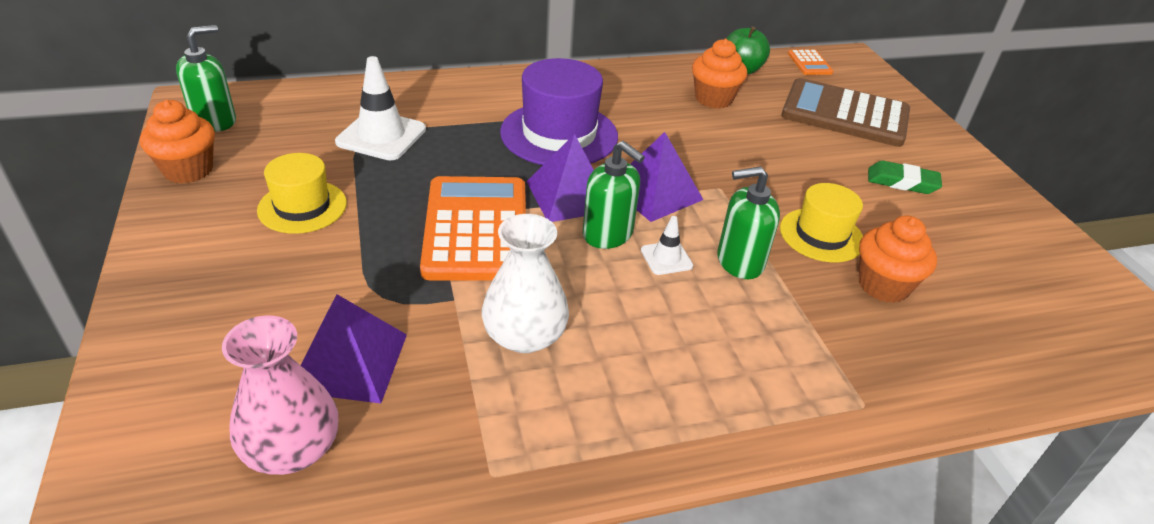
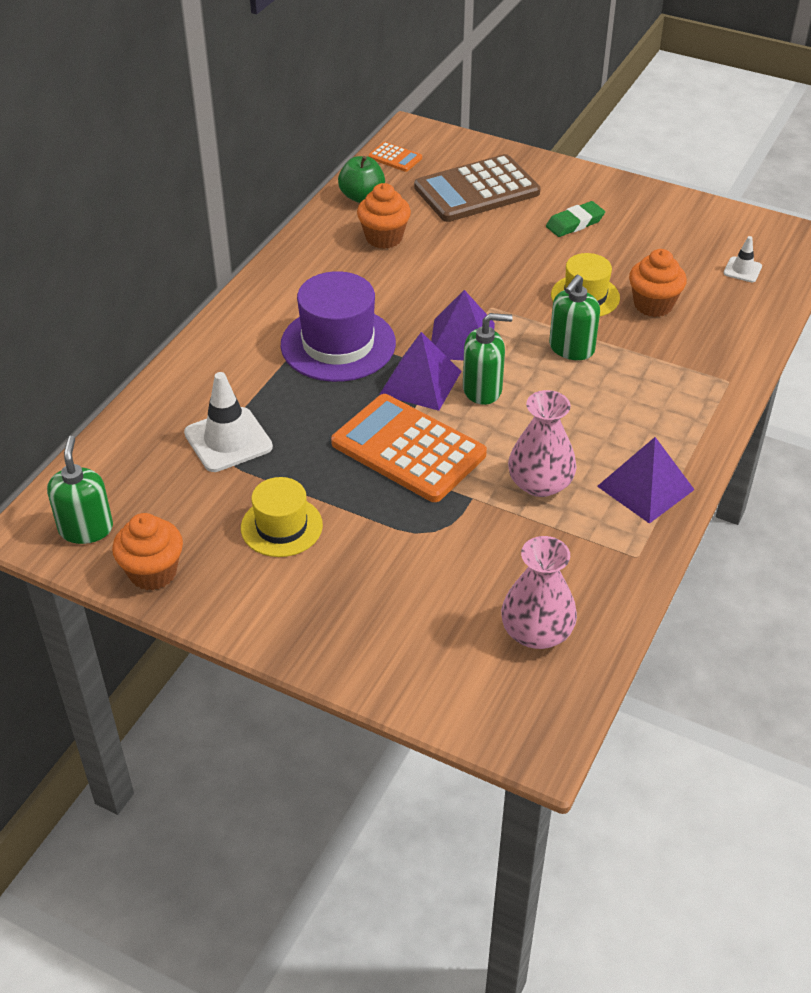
camera: 45 degrees left, 5 degrees up
(349, 361) = (484, 574): purple pyramid -> purple pyramid (645, 487)
(524, 335) = (540, 483): white vase -> pink vase
(666, 258) = (534, 378): white traffic cone -> white traffic cone (742, 270)

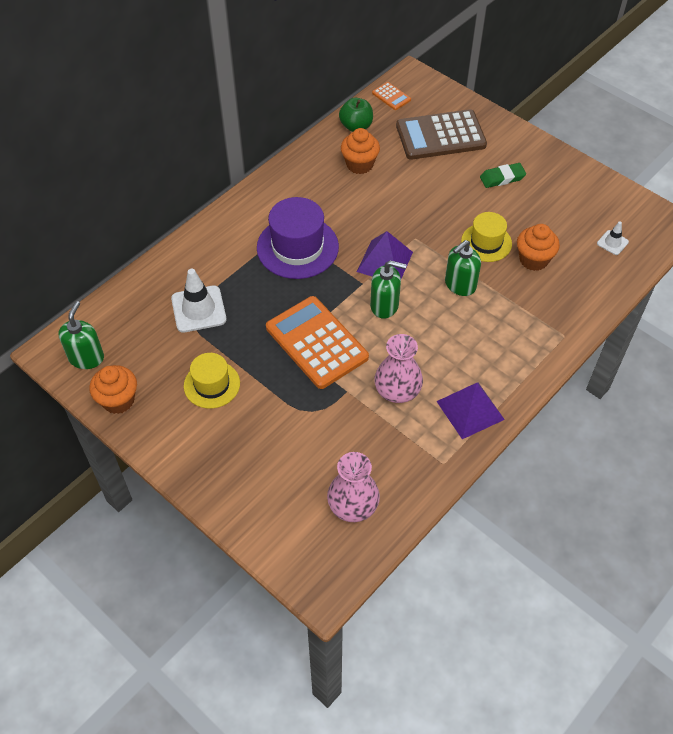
camera: 15 degrees right, 10 degrees up
(420, 382) = (343, 291): purple pyramid -> none

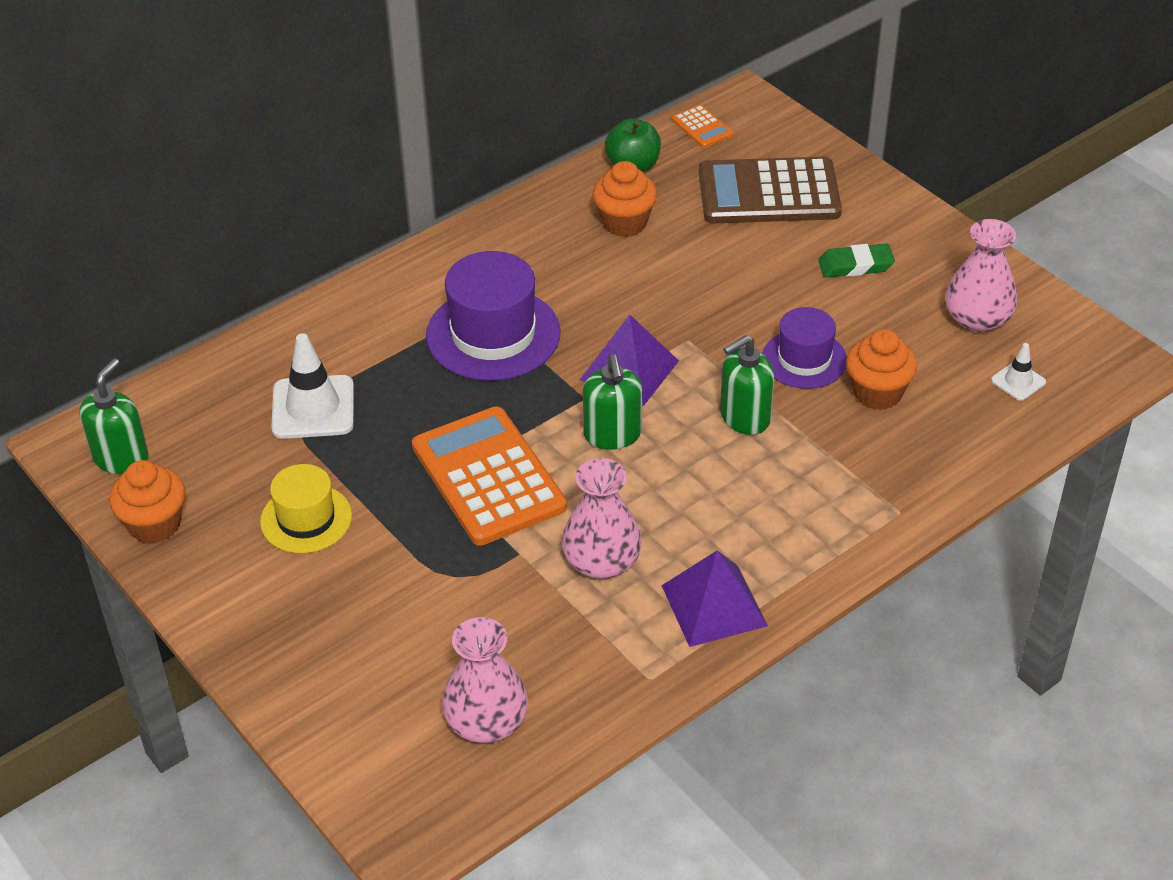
camera: 10 degrees right, 10 degrees down
(384, 305) = (612, 435): green soap dispenser -> green soap dispenser turned 60 degrees clockwise
(486, 242) = (804, 359): yellow hat -> purple hat
(580, 205) = (977, 319): none -> pink vase

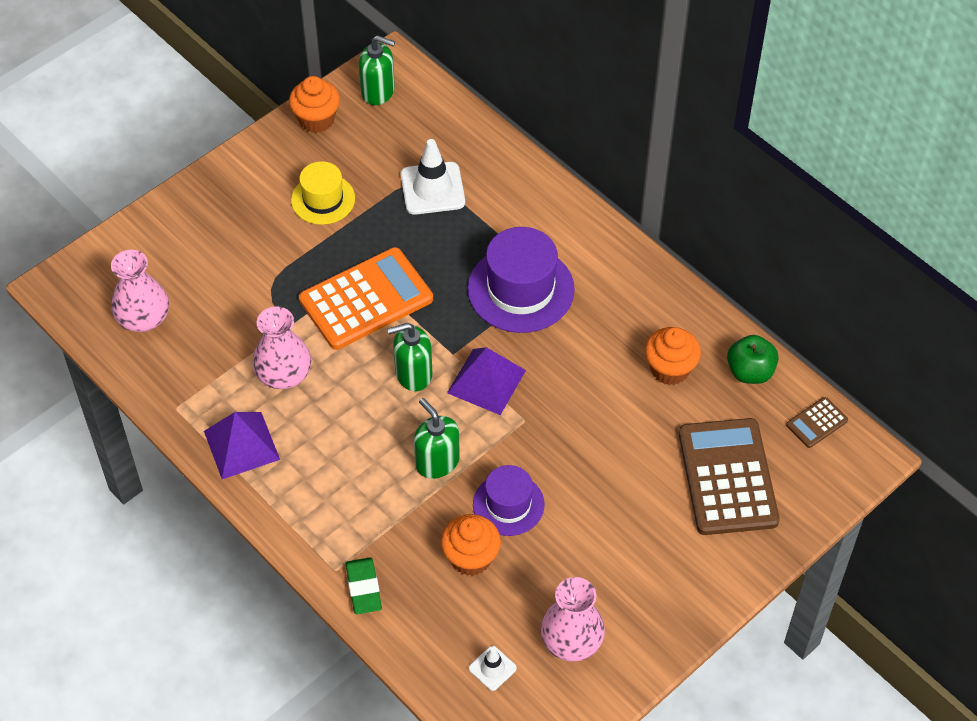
camera: 85 degrees right, 10 degrees up
(702, 127) = (817, 423): orange calculator -> brown calculator
(855, 265) = (634, 545): green eraser -> green eraser (363, 588)

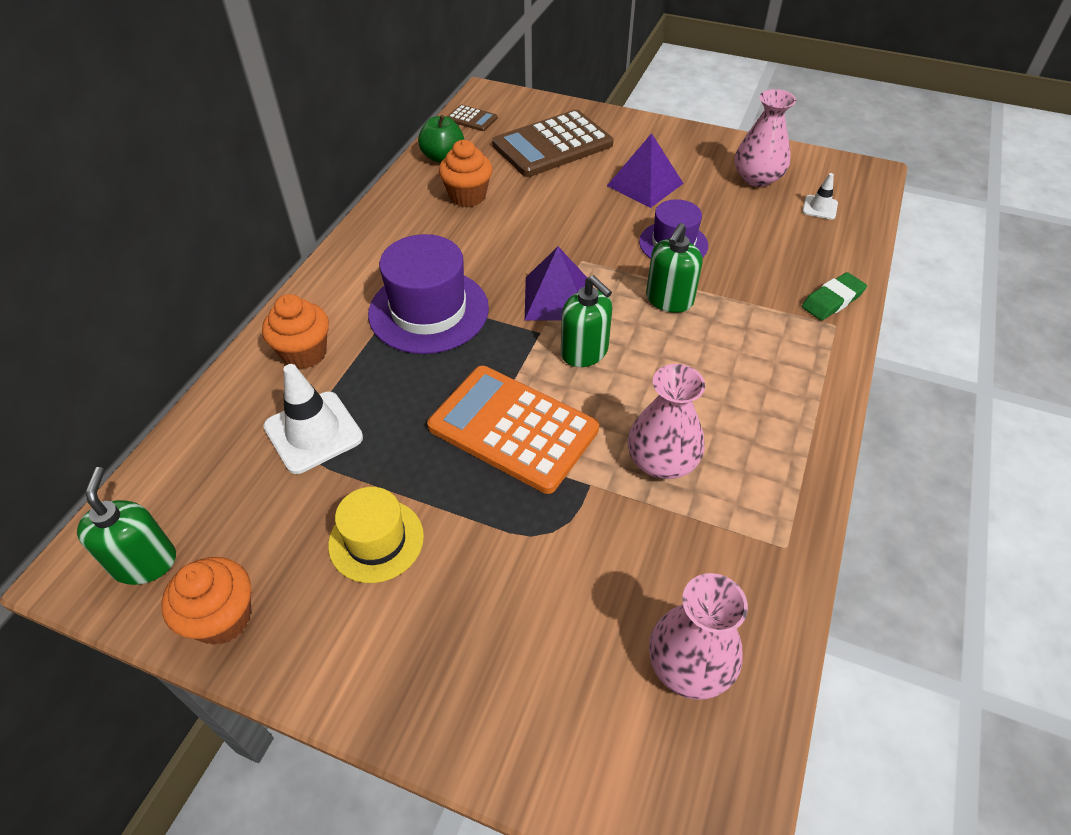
camera: 115 degrees left, 5 degrees down
(242, 445) = (777, 457): purple pyramid -> purple pyramid (645, 184)
(471, 558) = (742, 248): orange cupcake -> orange cupcake (304, 353)

